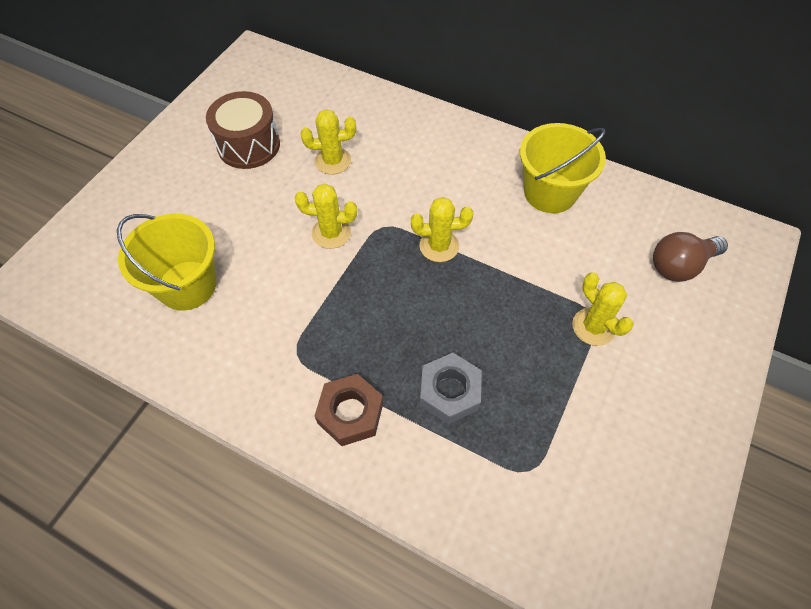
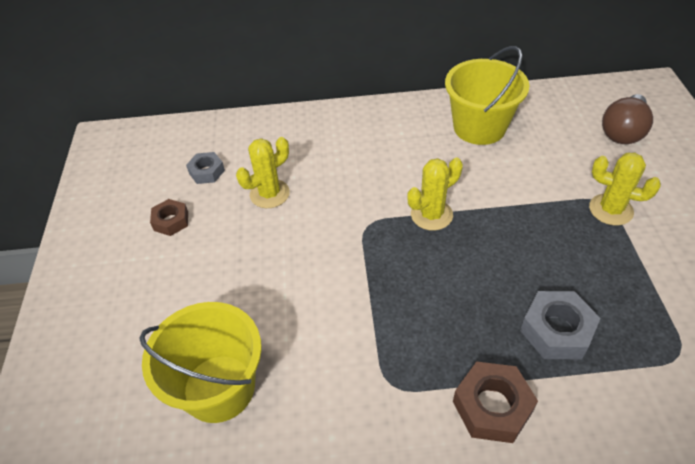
camera: 30 degrees left, 10 degrees down
(248, 145) = (171, 221): brown drum -> brown nut
(302, 118) = (206, 172): none -> grey nut
(331, 233) = (325, 256): yellow cactus -> none

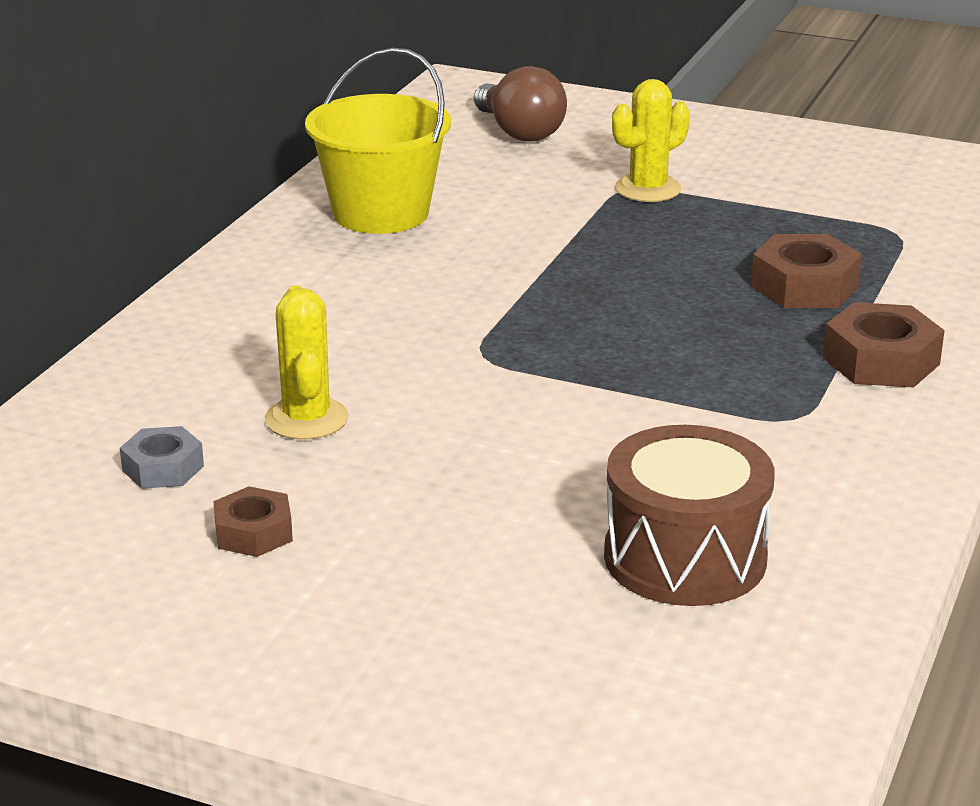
camera: 65 degrees left, 20 degrees down
(219, 388) = (685, 557): yellow bucket -> brown drum
(431, 215) = (519, 302): yellow cactus -> none
(556, 330) = (804, 286): grey nut -> brown nut

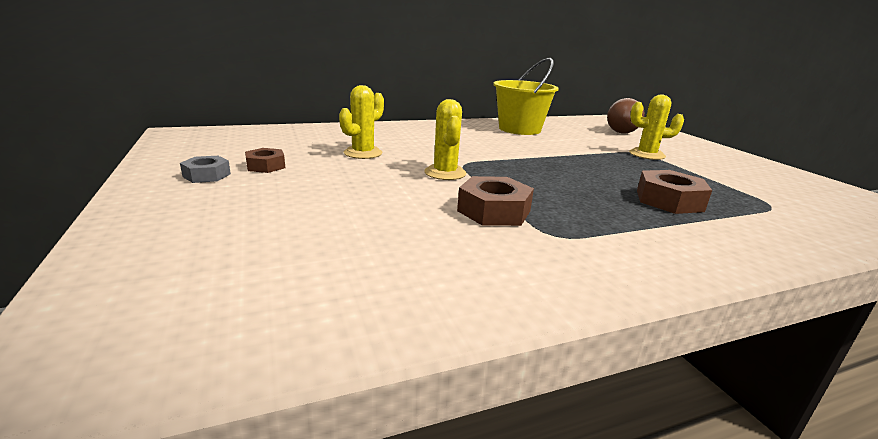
camera: 45 degrees right, 5 degrees down
(163, 468) = (294, 145): grey nut -> grey nut (207, 175)
(502, 390) = (445, 173): none -> yellow cactus
(685, 557) = (366, 251): brown drum -> none
(881, 361) = (661, 239): brown nut -> brown nut (494, 211)

